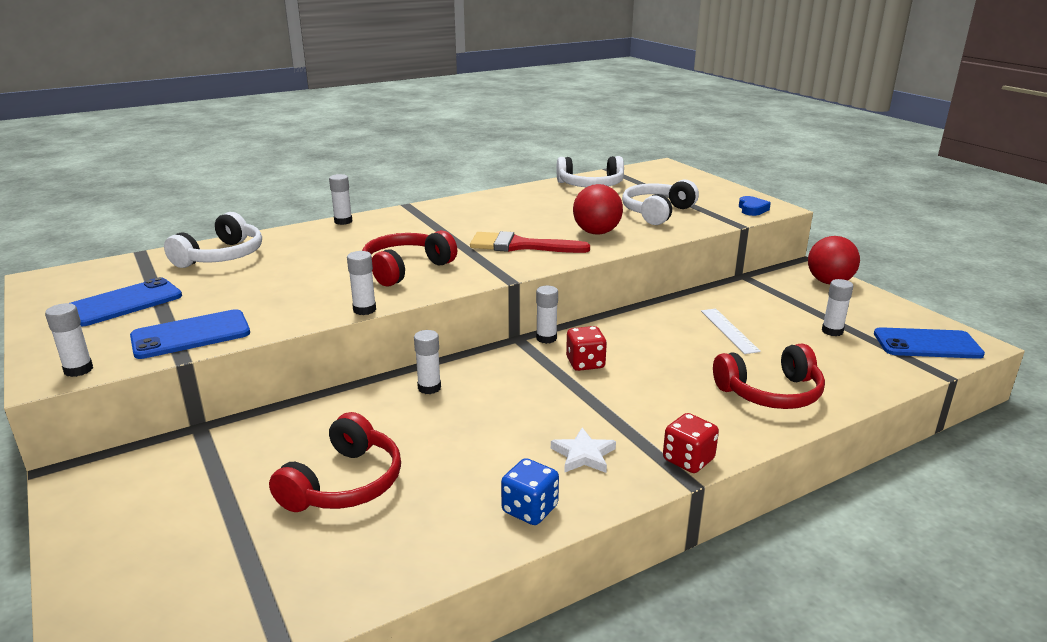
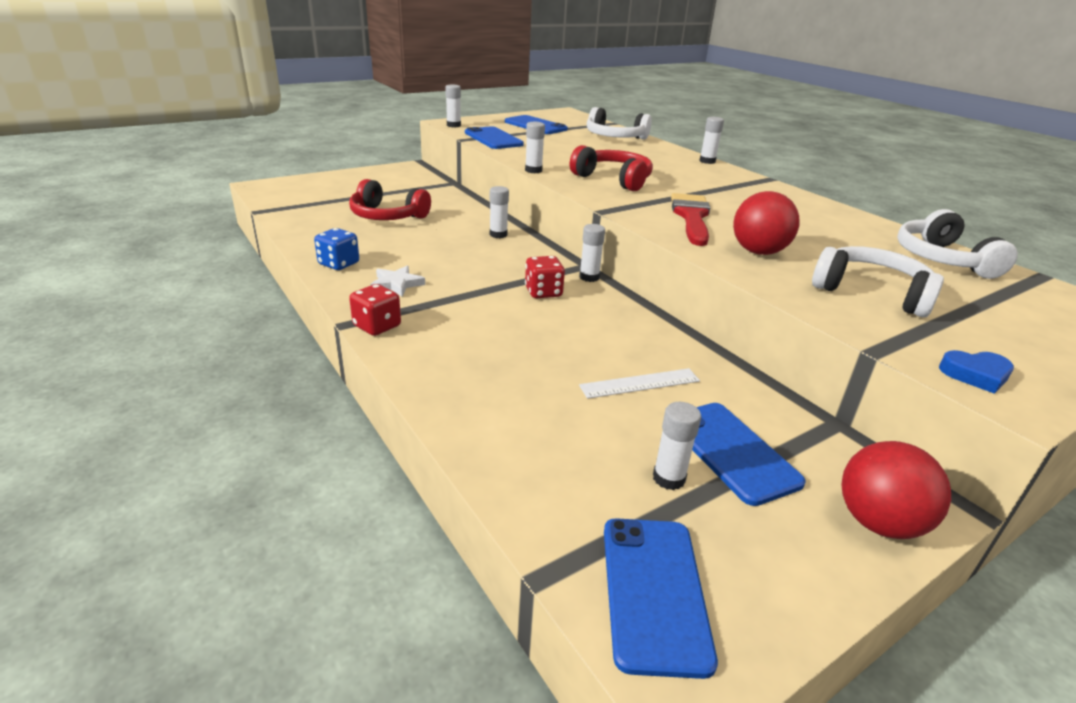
camera: 85 degrees right, 5 degrees up
(770, 393) = (488, 389): red headphones -> none
(792, 309) = (731, 451): none -> blue phone

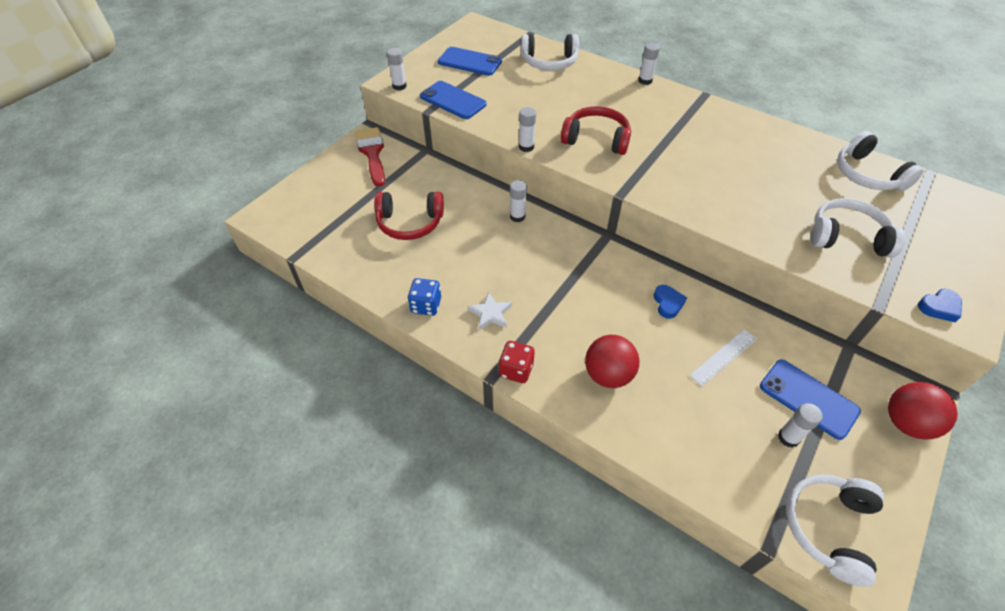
camera: 20 degrees left, 20 degrees up
(543, 292) = (601, 281): red dice -> none
(589, 277) = (620, 249): white glue stick -> none
(607, 326) = (668, 303): none -> blue heart
(654, 591) = (829, 527): blue phone -> white headphones
(691, 217) = (686, 178): red brush -> red brush (372, 153)
(758, 252) = (756, 212): red ball -> red ball (608, 375)

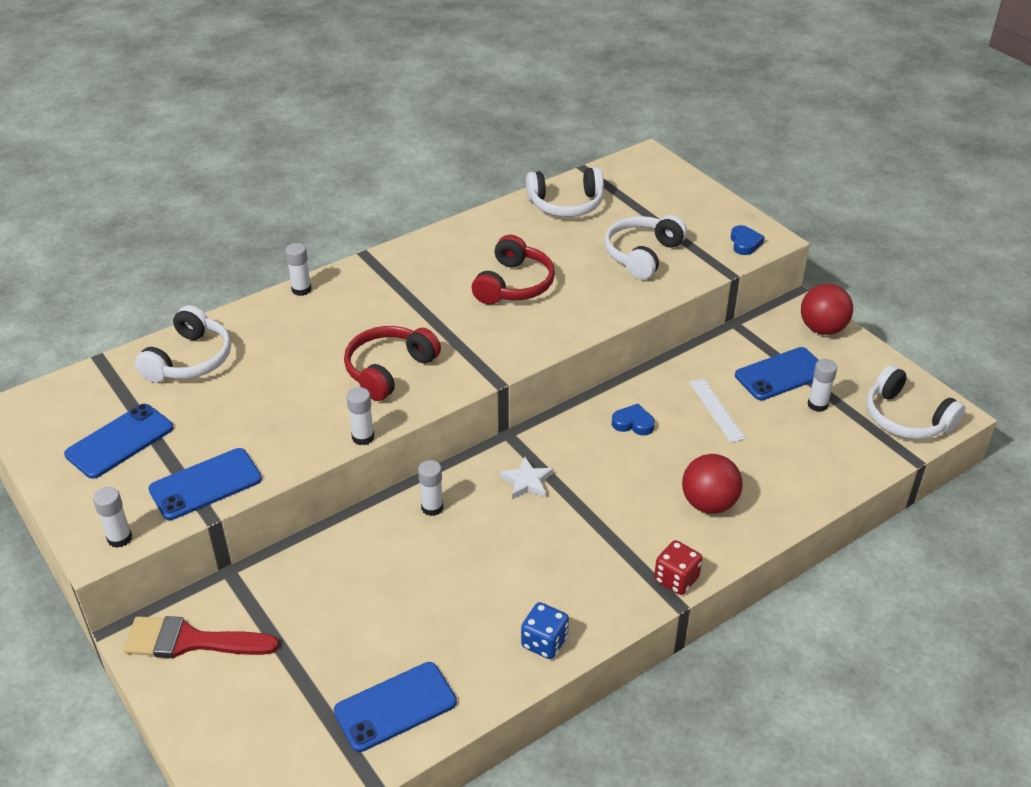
camera: 70 degrees left, 10 degrees down
(352, 248) = (395, 707): none -> blue phone
(410, 223) = (380, 626): red headphones -> red headphones (514, 285)
(490, 313) = (584, 580): white star -> white star (527, 481)

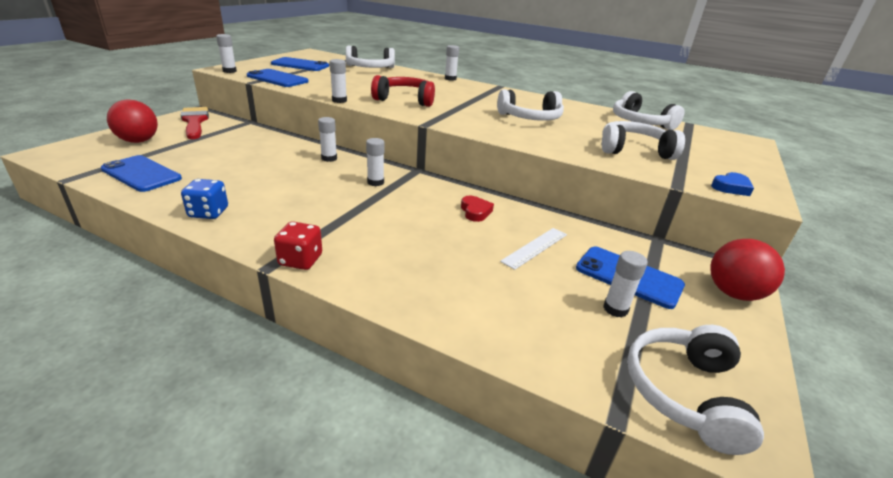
camera: 60 degrees right, 10 degrees down
(514, 285) = (530, 118): red headphones -> white headphones
(527, 481) = (375, 182): white star -> white glue stick
(633, 423) = (475, 211): blue heart -> red heart
(709, 503) = (409, 262): red ball -> red ball (138, 141)

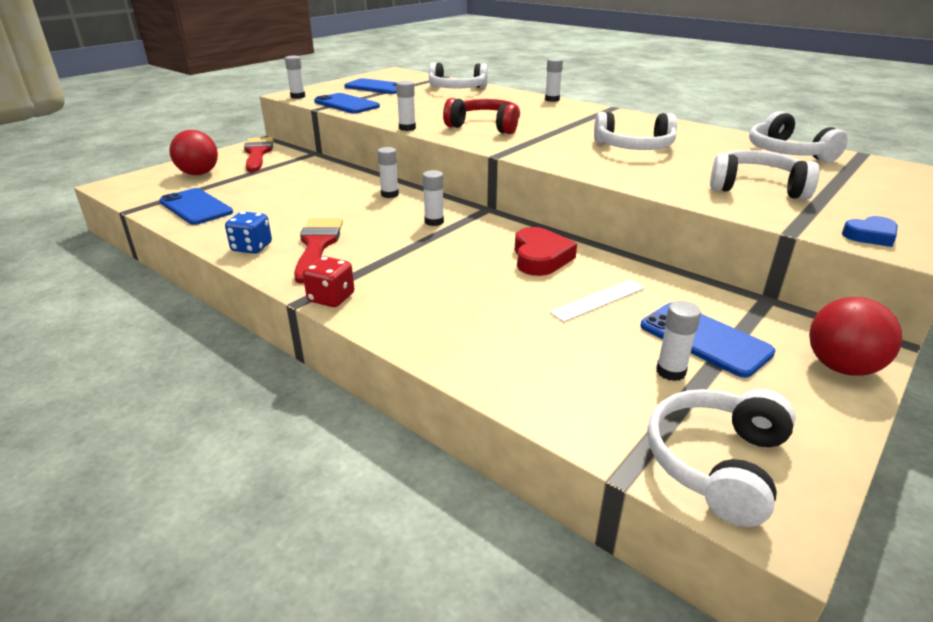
camera: 15 degrees right, 0 degrees up
(274, 208) = (317, 245): none -> red brush
(475, 211) = (540, 257): red heart -> red heart, size x1.63

